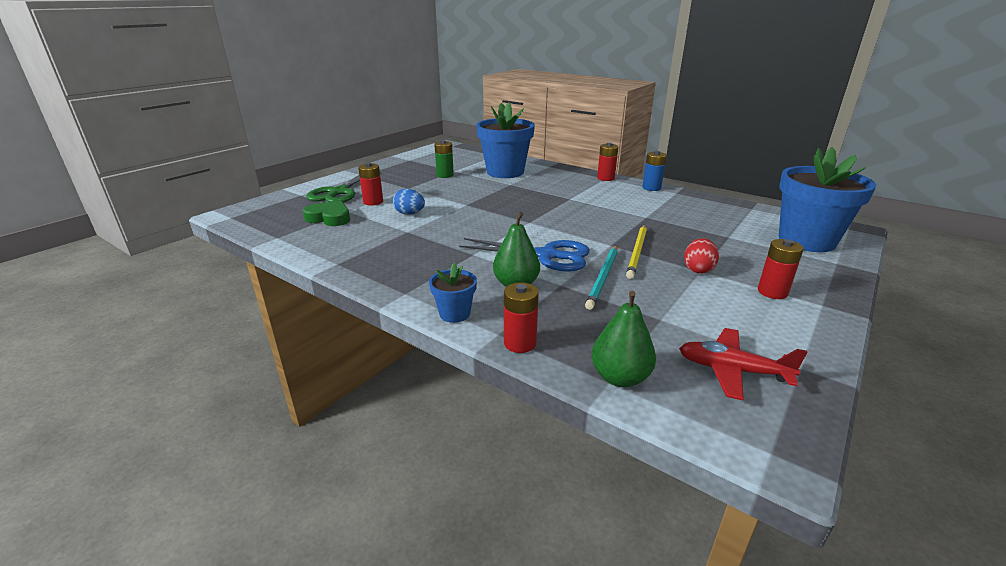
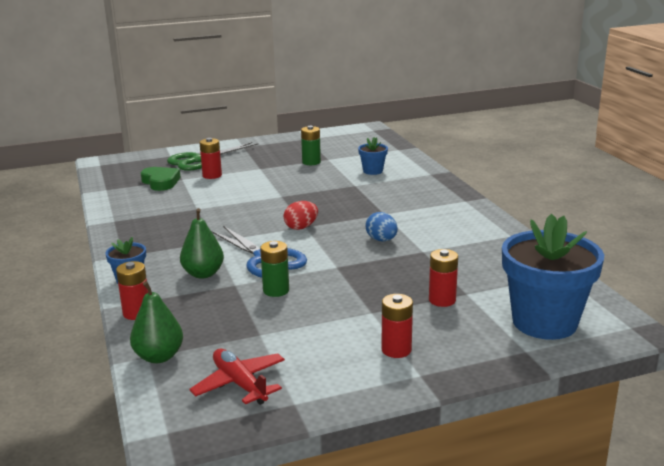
camera: 35 degrees right, 5 degrees down
(409, 214) = (222, 193): blue egg -> blue egg (381, 240)
(505, 172) = (373, 171): blue flower pot -> blue flower pot, size x0.46
(603, 278) = (276, 290): turquoise pencil -> green battery
(605, 178) = (464, 201): red battery -> red battery (442, 300)
(637, 252) = (345, 280): yellow pencil -> none
(651, 188) = (493, 223): blue battery -> none
(698, 269) = (370, 310): red egg -> red egg (301, 227)

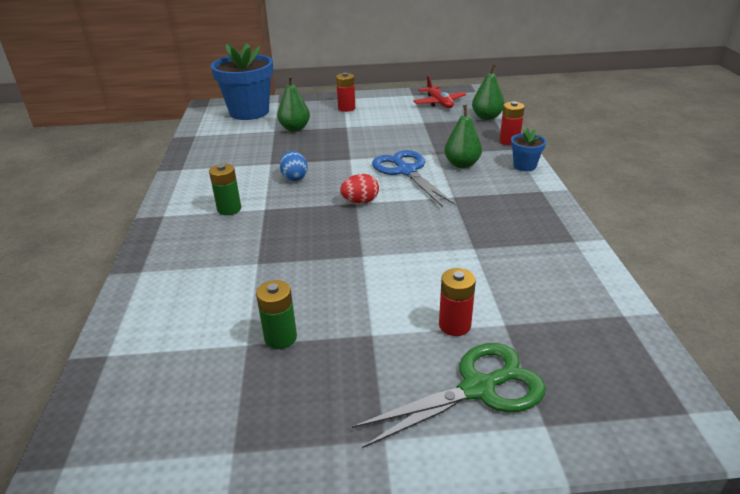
camera: 165 degrees left, 10 degrees up
(161, 182) = (538, 320): green heart -> none
(276, 290) = (405, 145): green battery -> green battery (229, 209)
(373, 171) = (208, 292): blue flower pot -> none
(442, 300) = (295, 128): red battery -> green pear

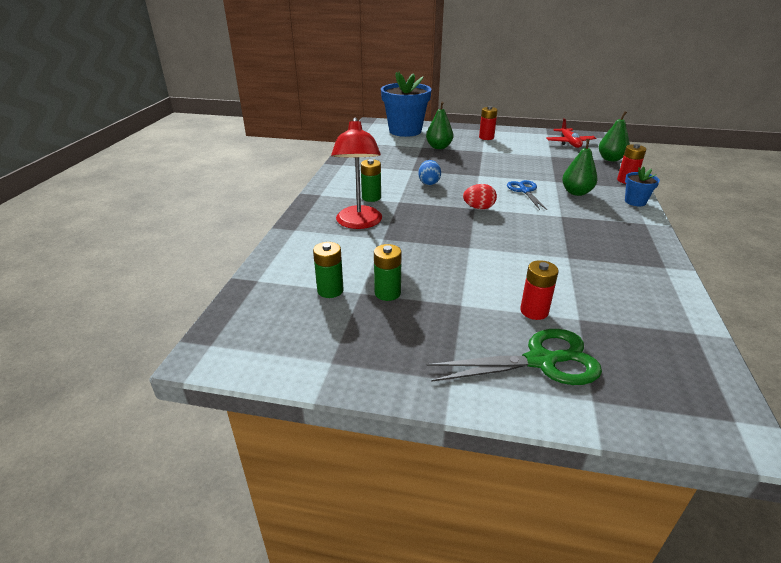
camera: 15 degrees right, 0 degrees up
(207, 349) = (330, 290): none -> green battery
(222, 247) = (359, 223): none -> red lamp
(406, 171) = (525, 191): blue scissors -> blue scissors, size x0.64

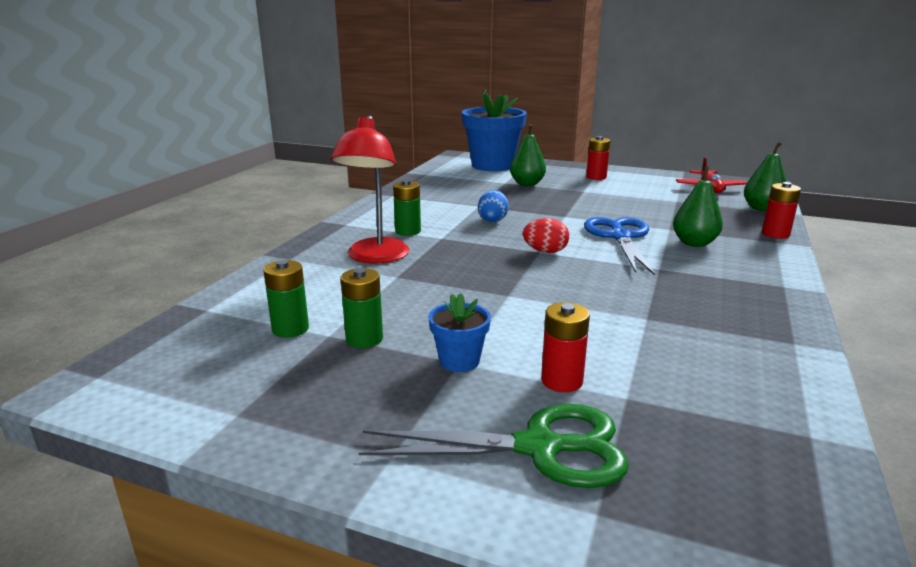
camera: 10 degrees right, 10 degrees down
(525, 191) = (620, 237): blue scissors -> blue scissors, size x1.57
(635, 201) = (778, 259): blue flower pot -> blue flower pot (459, 361)

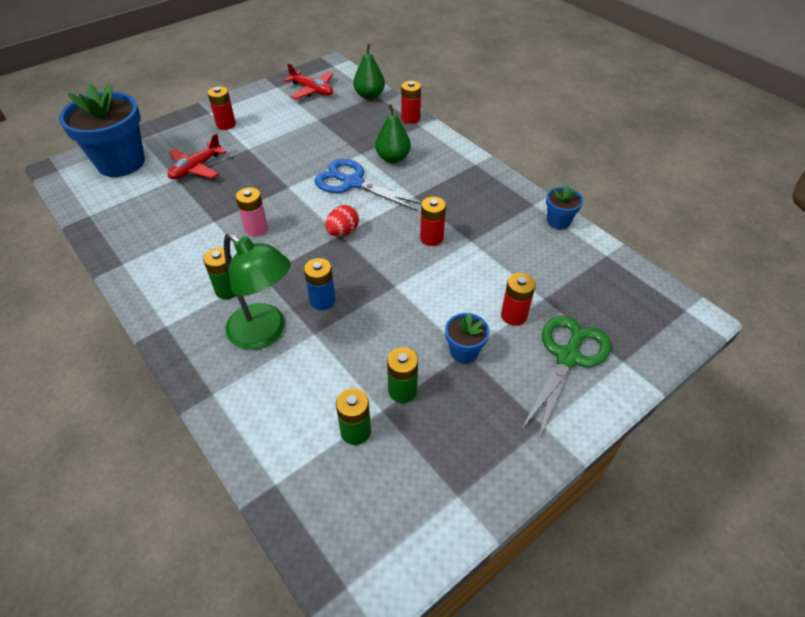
camera: 60 degrees left, 25 degrees up
(375, 257) = (265, 333): red lamp -> green lamp
(442, 268) = (322, 301): none -> blue battery
(493, 220) = (256, 229): blue egg -> pink battery
(527, 184) = (196, 168): green pear -> red plane
(610, 294) = (431, 238): none -> red battery
(800, 371) = (558, 221): none -> blue flower pot

